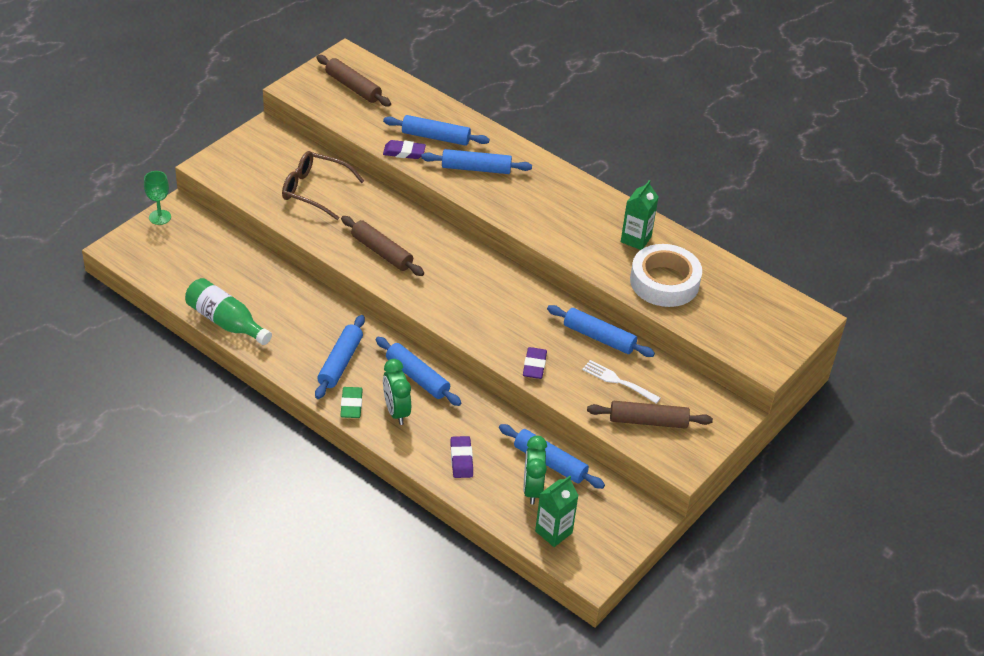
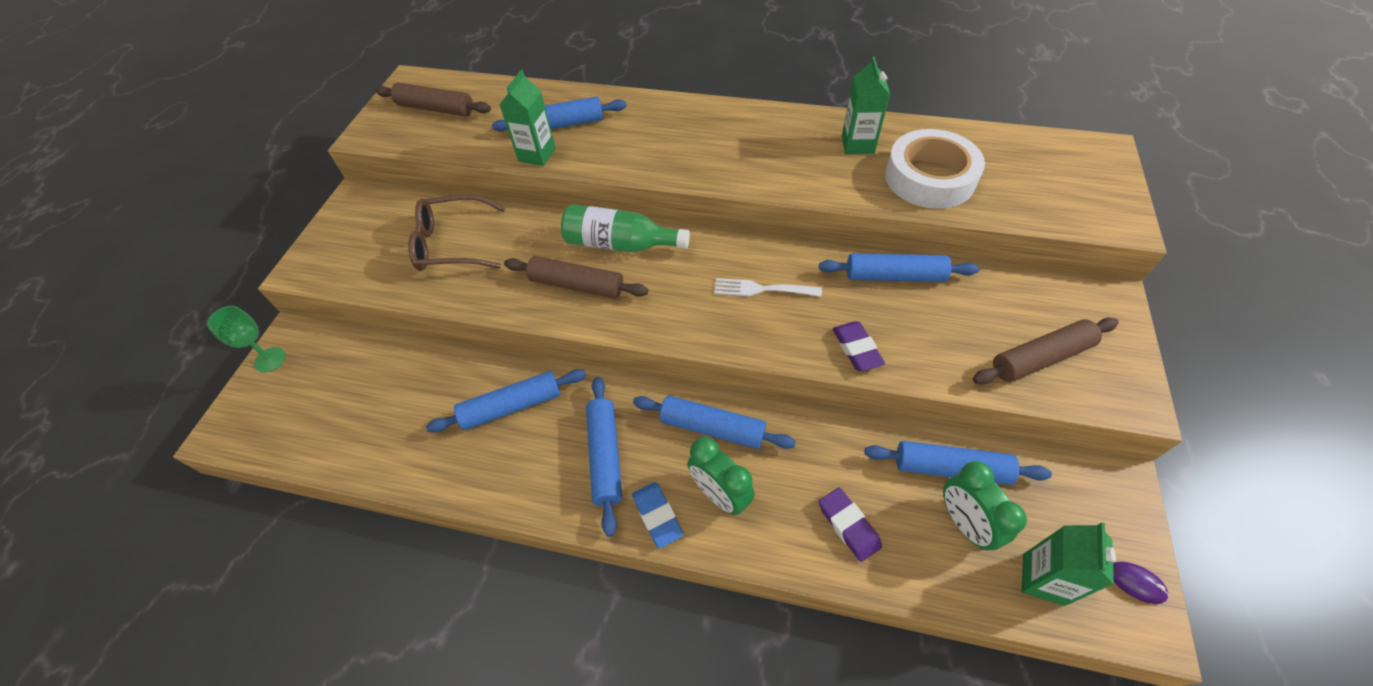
camera: 20 degrees left, 10 degrees up
(226, 322) = (422, 471): green bottle -> green bottle (620, 244)
(351, 405) = (657, 516): green eraser -> blue eraser
(404, 152) = (537, 155): purple eraser -> green carton
(476, 168) = (630, 140): blue rolling pin -> blue rolling pin (512, 406)
(607, 558) = (1136, 583): none -> purple mouse
(618, 381) = (962, 321): white fork -> white fork (762, 289)

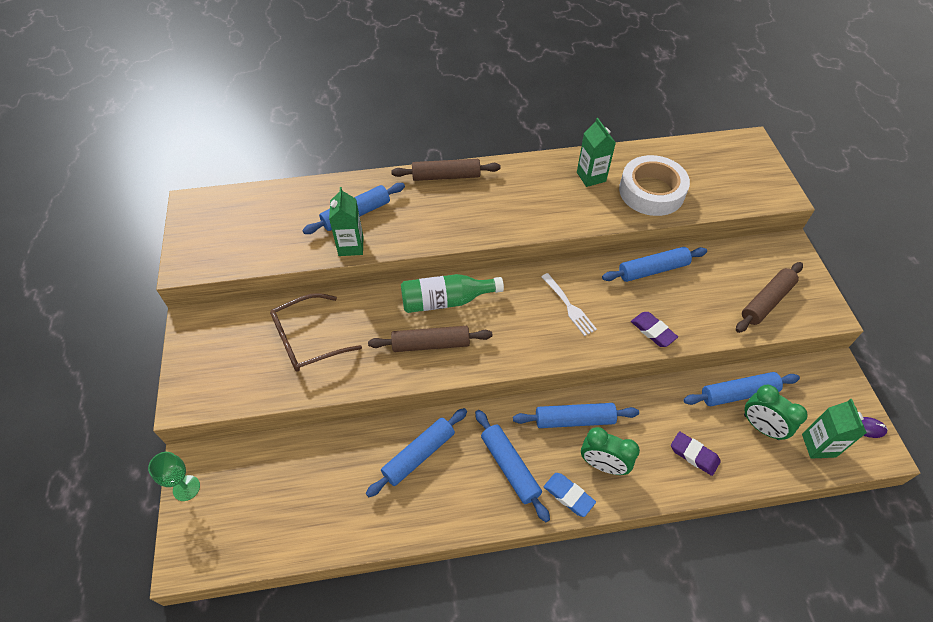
camera: 25 degrees left, 0 degrees up
(436, 109) = (234, 225): brown rolling pin -> brown rolling pin (446, 176)
(762, 289) = (569, 306): white fork -> white fork turned 105 degrees counterclockwise

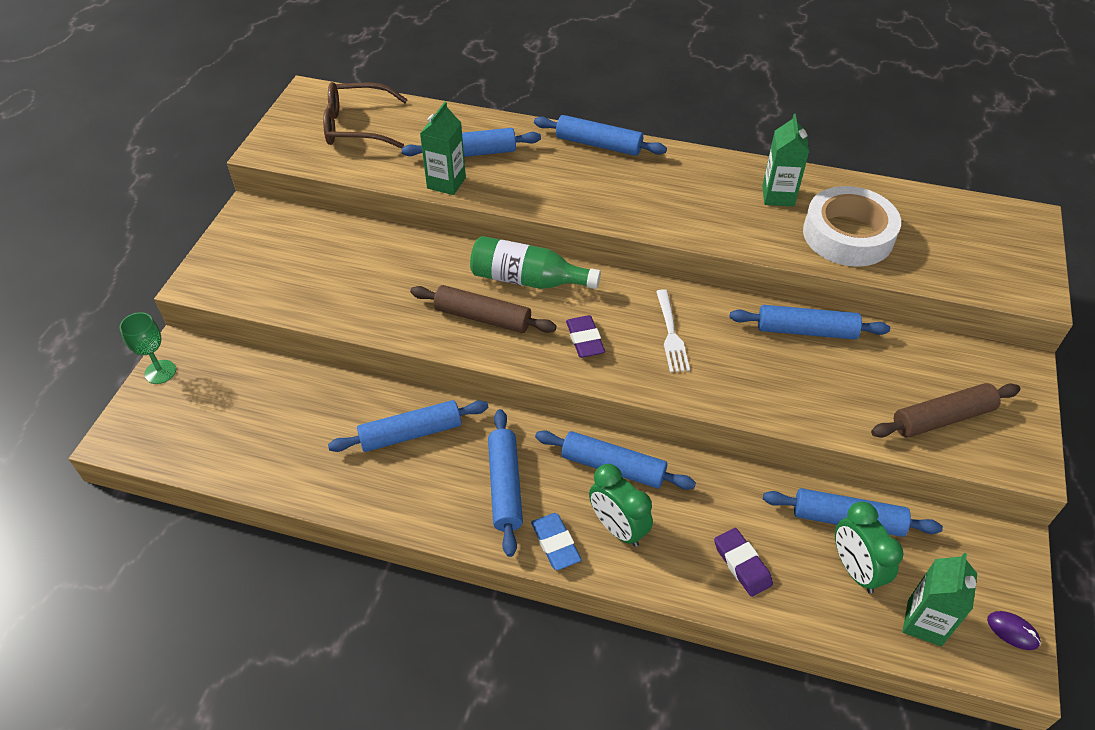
camera: 25 degrees right, 5 degrees down
(307, 340) = (353, 267): brown glasses -> brown glasses (356, 126)
(446, 176) = (598, 144): brown rolling pin -> blue rolling pin
(653, 331) = (761, 397): purple eraser -> purple eraser (585, 339)

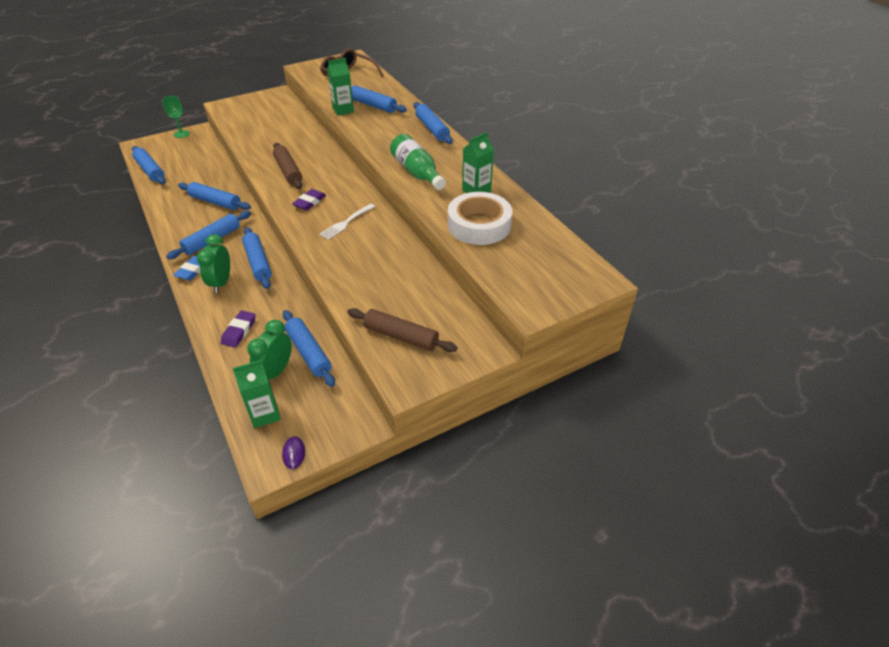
camera: 45 degrees right, 5 degrees down
(527, 280) = (329, 169): green bottle -> green bottle (417, 172)
(806, 330) = (407, 260): blue rolling pin -> blue rolling pin (150, 170)

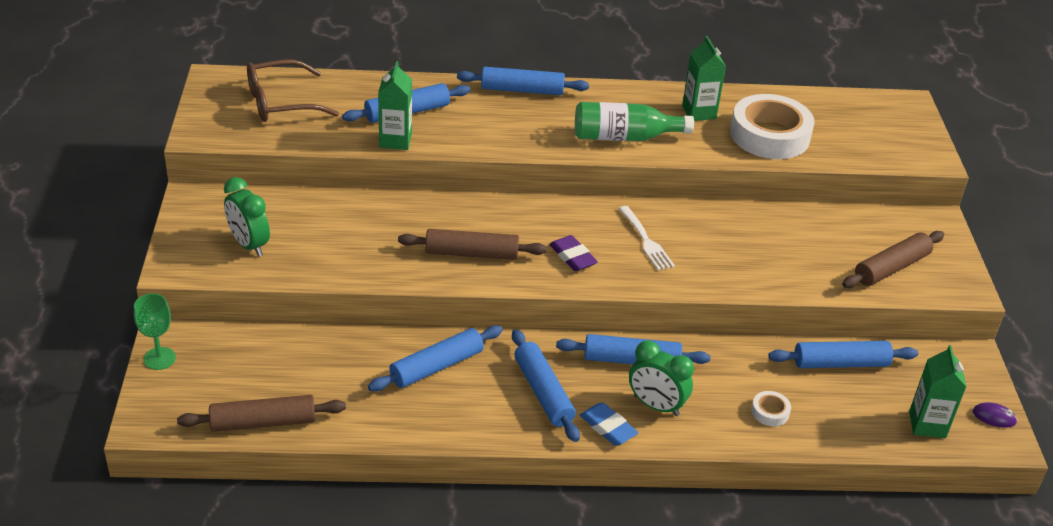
camera: 65 degrees left, 5 degrees down
(150, 170) = (263, 422): blue rolling pin -> brown rolling pin
(239, 331) = (770, 412): purple eraser -> white tape
(276, 371) = (860, 398): green clock -> green clock (249, 245)

